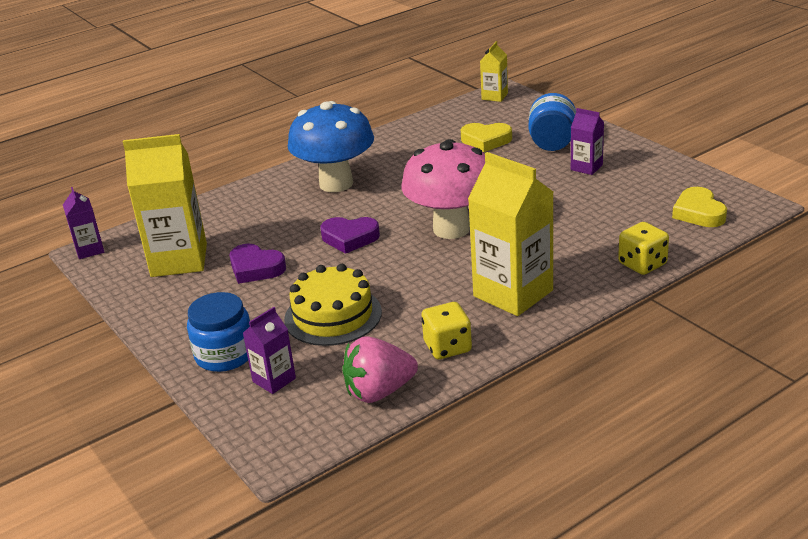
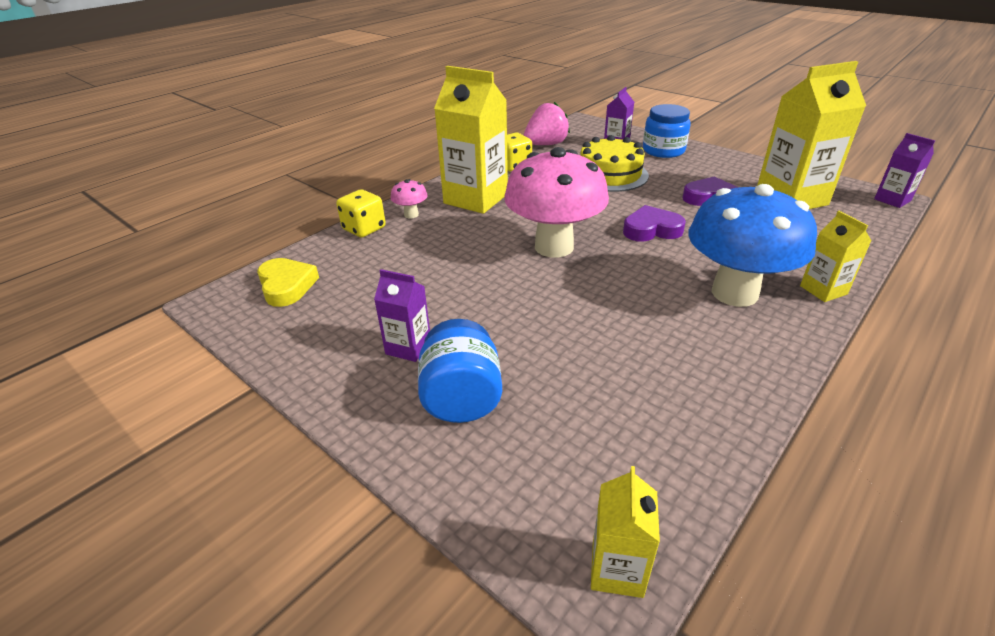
camera: 165 degrees right, 5 degrees up
(272, 181) = (823, 290): none -> yellow carton
(486, 140) = (573, 397): yellow heart -> none
(591, 278) = (411, 215): none -> pink mushroom

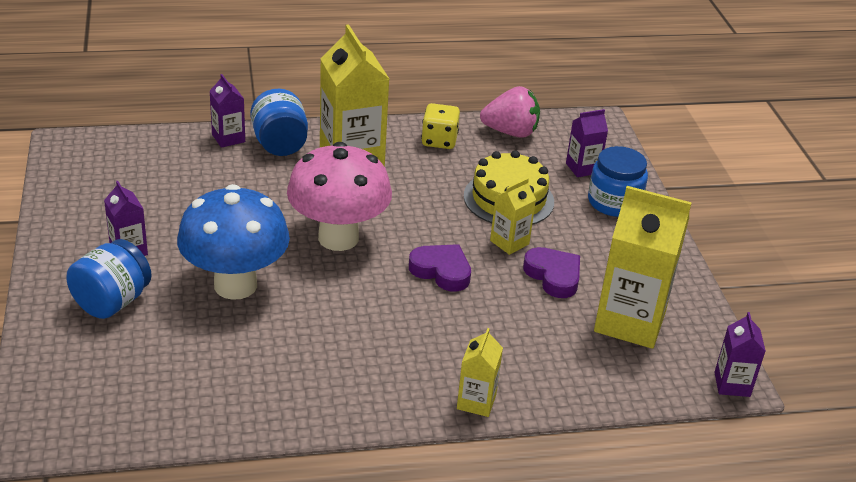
camera: 35 degrees right, 0 degrees up
(287, 286) = (118, 158): yellow heart -> none
(364, 229) = (228, 138): yellow dice -> purple carton
(411, 215) = (280, 144): pink mushroom -> blue jar
(617, 569) = (57, 433): yellow carton -> yellow carton (509, 242)
(734, 293) = (403, 358): blue mushroom -> blue mushroom (235, 285)

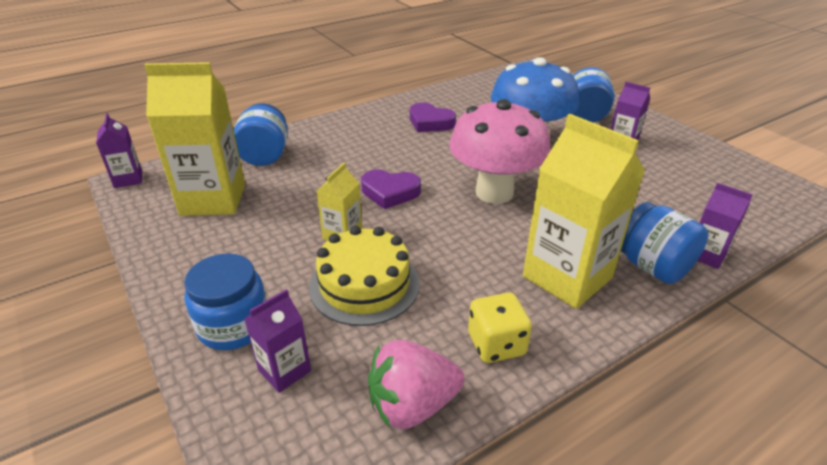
camera: 160 degrees right, 0 degrees up
(476, 402) = (320, 127): yellow carton -> none
(553, 276) = (289, 217): purple heart -> purple heart (430, 122)
(564, 370) = (265, 155): none -> blue jar

